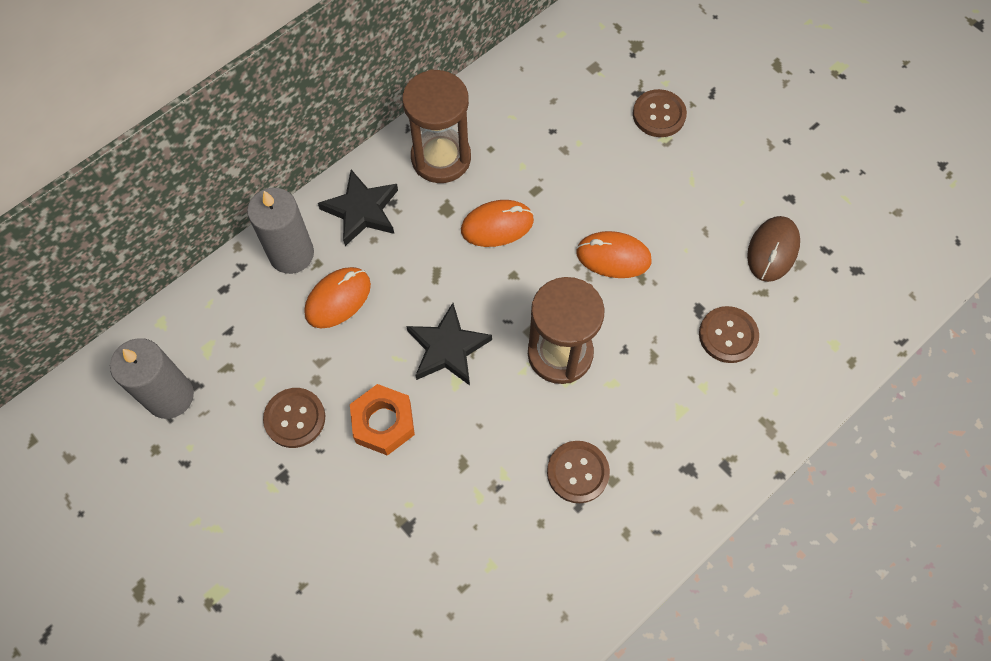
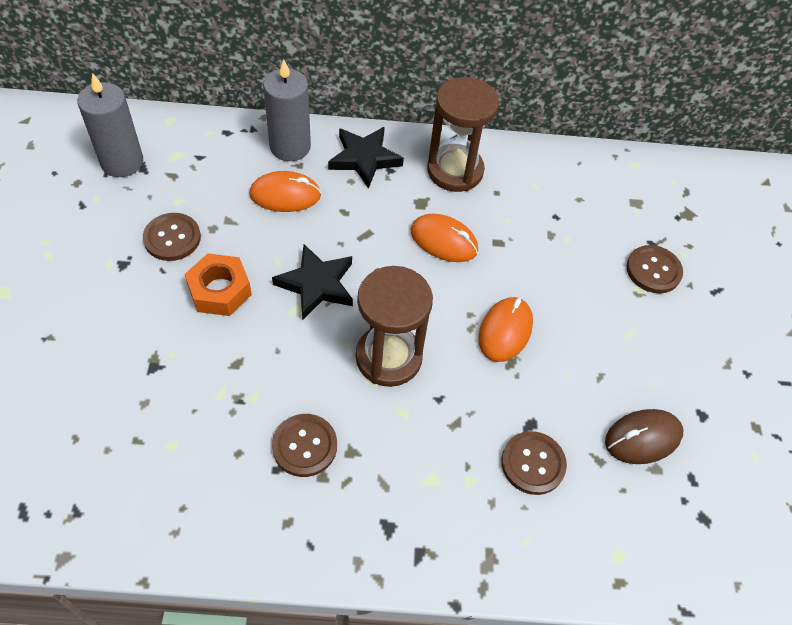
camera: 40 degrees right, 10 degrees down
(613, 256) = (505, 331): orange mouse -> orange mouse turned 60 degrees clockwise

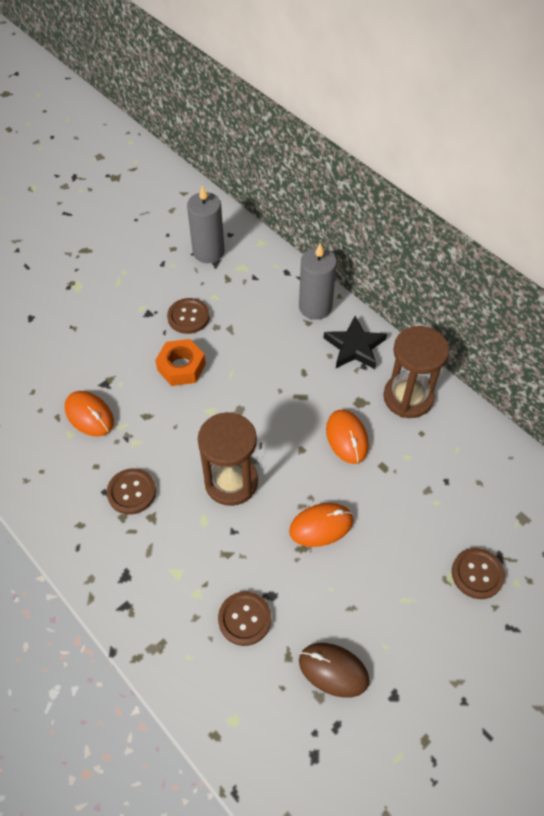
camera: 50 degrees right, 0 degrees up
(285, 195) = (279, 336): orange mouse -> orange mouse (89, 415)
(316, 284) = (238, 405): black star -> none

